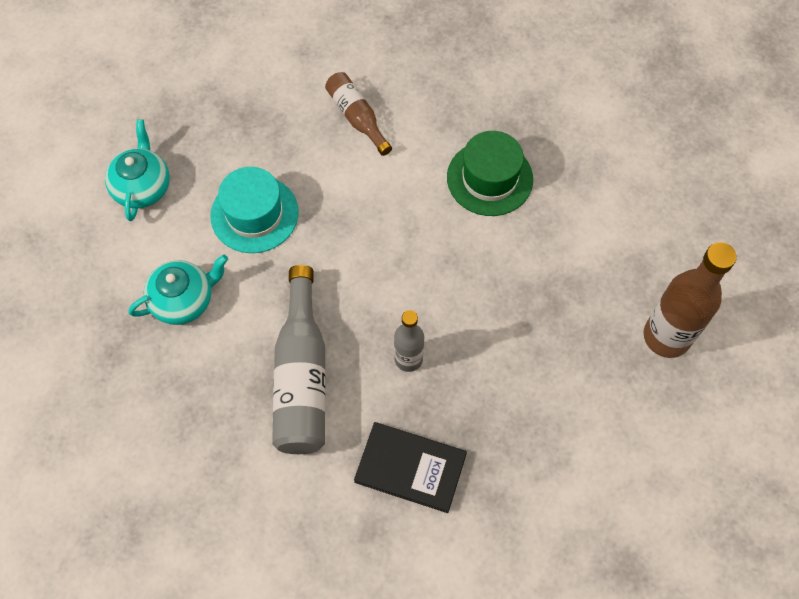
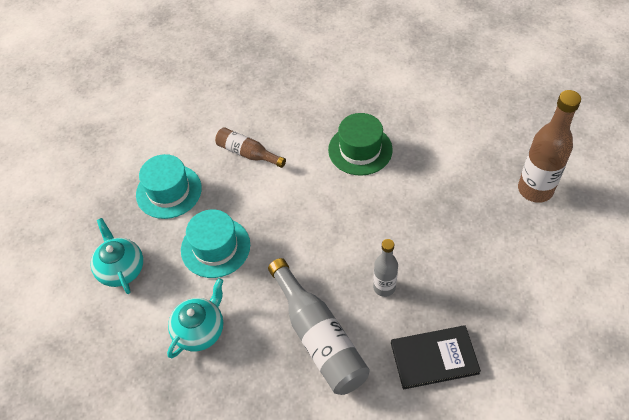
camera: 25 degrees left, 10 degrees down
(243, 120) = (169, 191): none -> turquoise hat

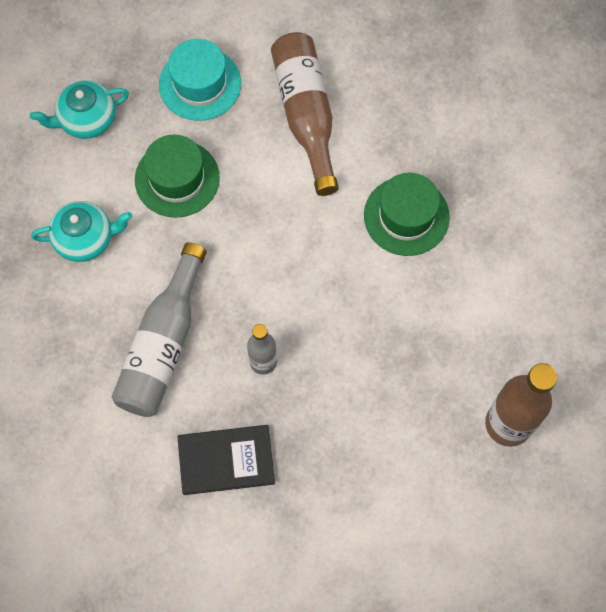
camera: 45 degrees right, 15 degrees up
(121, 269) = (87, 119): turquoise teapot -> turquoise teapot turned 135 degrees counterclockwise
(215, 247) = (177, 178): turquoise hat -> green hat
(247, 153) = (306, 115): brown bottle -> brown bottle, size x1.71
(434, 358) = (226, 460): black book -> black book turned 45 degrees counterclockwise

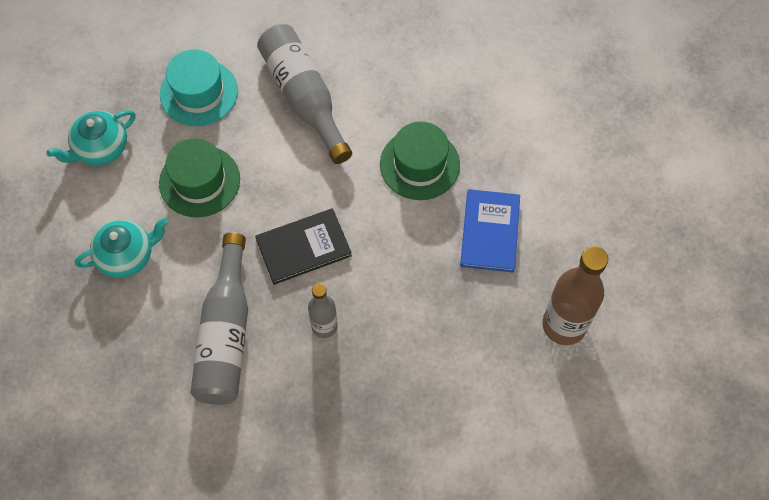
camera: 15 degrees left, 5 degrees down
(226, 460) = (314, 425): black book -> black book (303, 247)
(306, 115) = (304, 98): brown bottle -> grey bottle
(459, 306) = (490, 232): none -> blue book

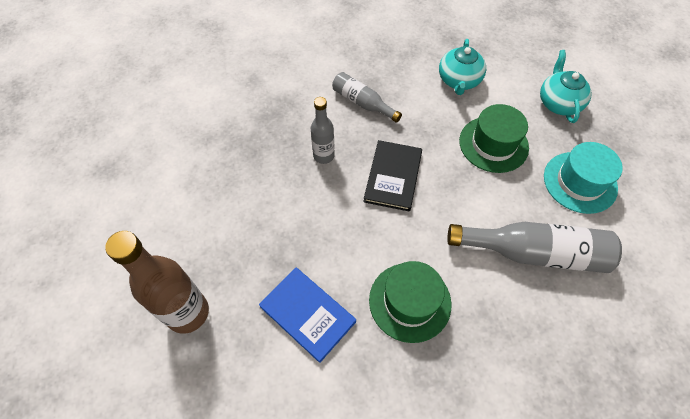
camera: 125 degrees right, 5 degrees down
(226, 334) = (362, 103): grey bottle -> grey bottle, size x0.58

